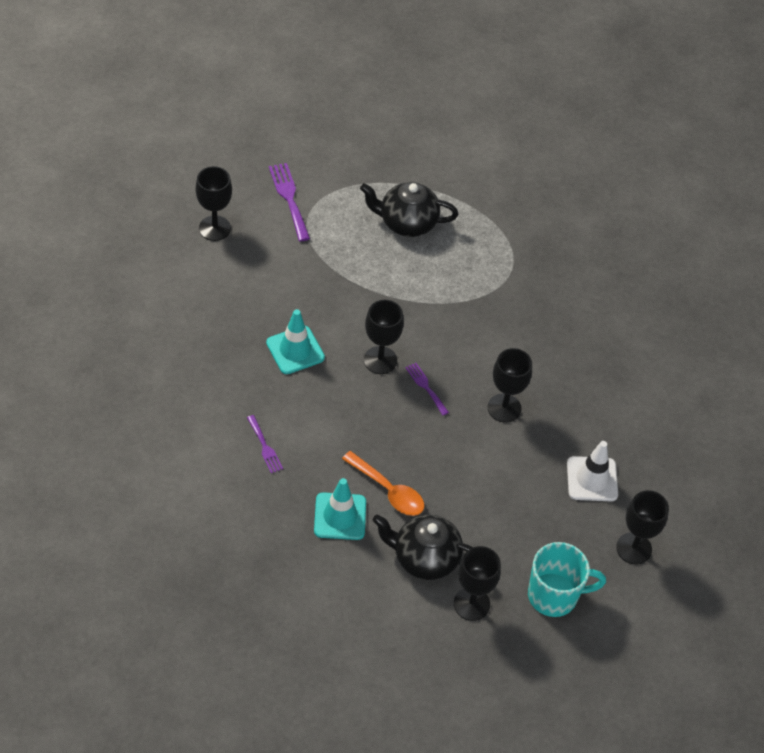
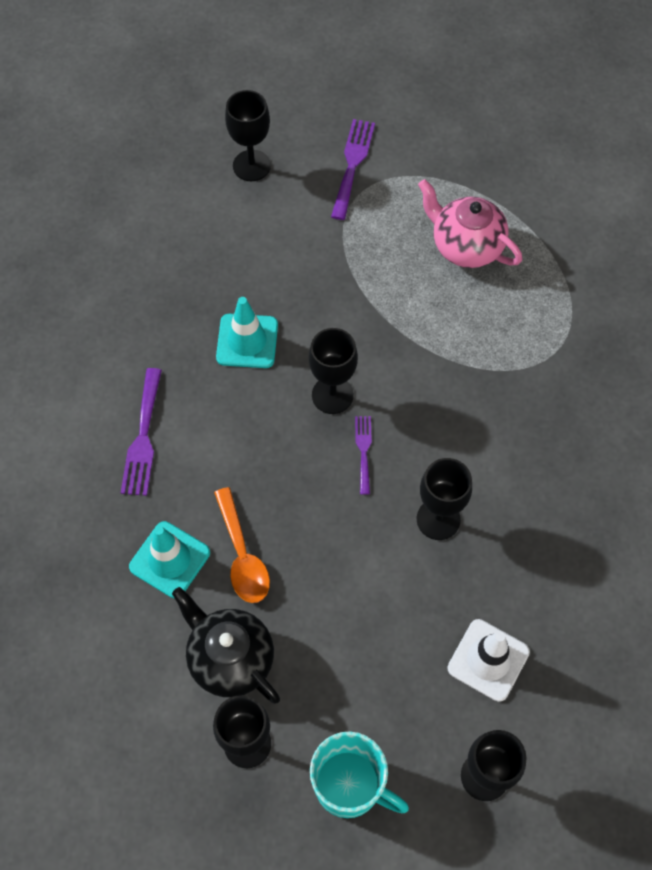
camera: 35 degrees right, 10 degrees up
(265, 447) = (143, 438): purple fork -> purple fork, size x1.63
(407, 223) = (465, 246): black teapot -> pink teapot

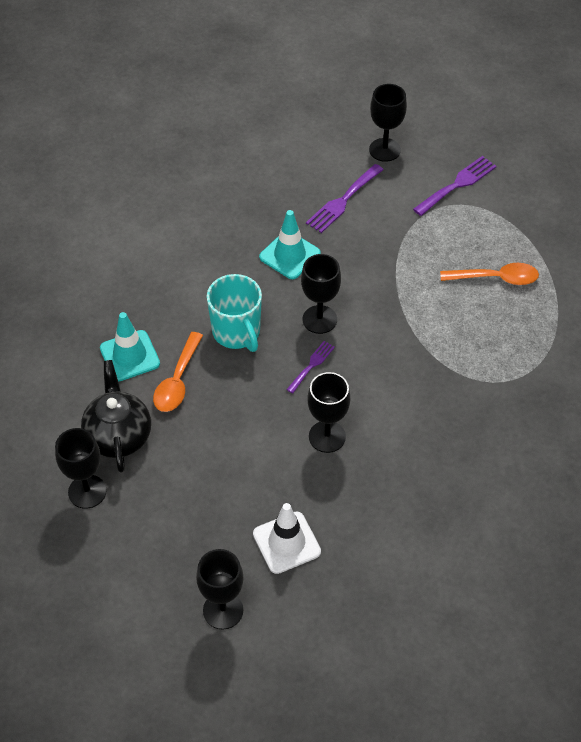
camera: 35 degrees right, 10 degrees down
(143, 438) = (173, 275): purple fork -> purple fork (343, 201)
(350, 785) = (130, 558): turquoise mug -> turquoise mug (237, 332)
(465, 246) = (496, 278): pink teapot -> orange spoon

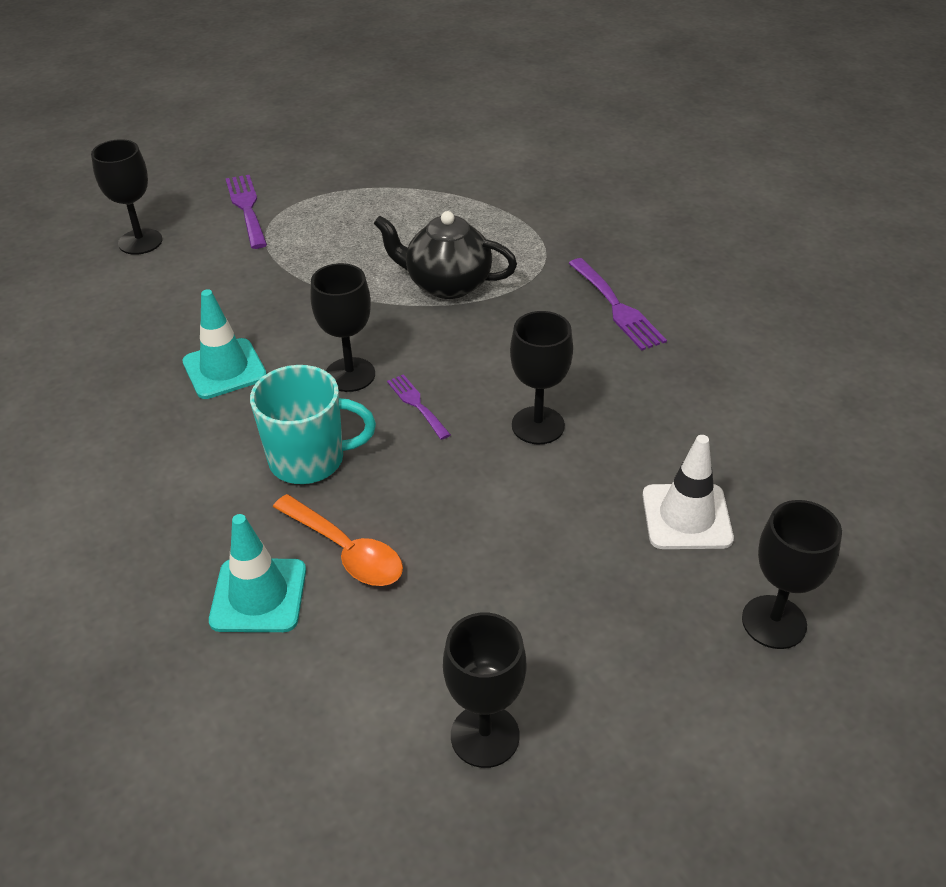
camera: 65 degrees left, 10 degrees down
(118, 436) = (401, 657): black teapot -> black teapot (447, 284)
(343, 201) = (183, 298): purple fork -> purple fork (617, 307)
(496, 278) = (401, 224): orange spoon -> none

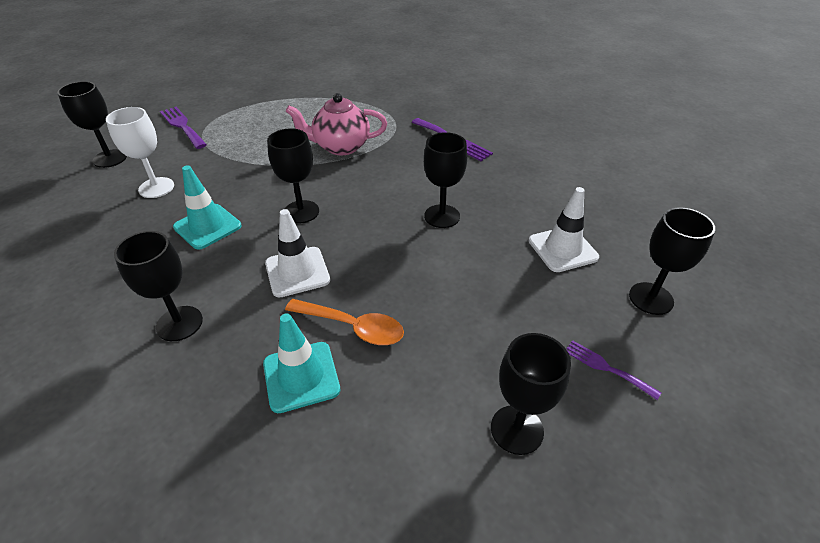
camera: 20 degrees left, 0 degrees up
(147, 491) = (179, 323): none -> black goblet
(182, 298) = (156, 187): none -> white goblet
(309, 459) = (297, 272): turquoise mug -> white traffic cone
(416, 404) = (356, 220): purple fork -> purple fork (606, 368)
(447, 284) = (341, 147): black teapot -> pink teapot

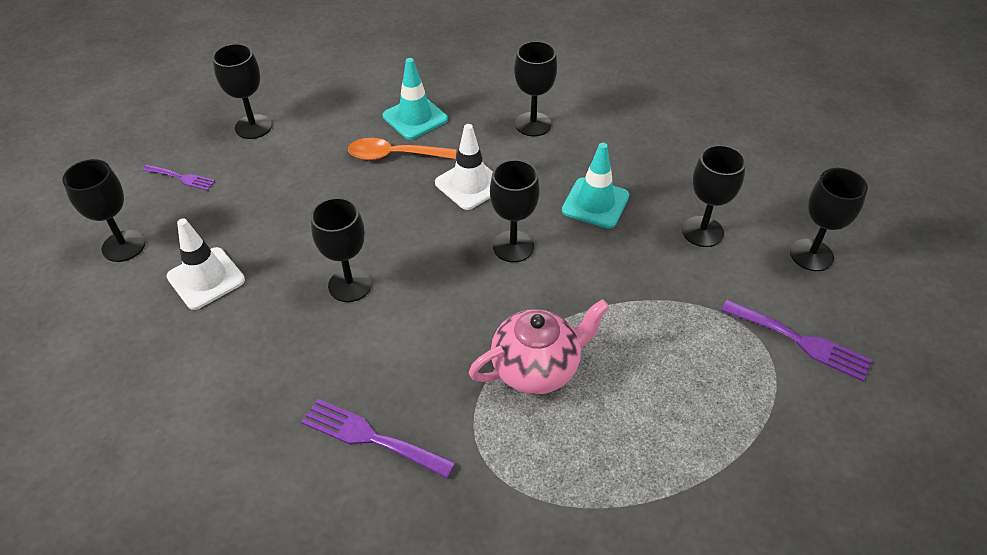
camera: 160 degrees right, 5 degrees up
(156, 187) = (702, 231): white goblet -> black goblet

